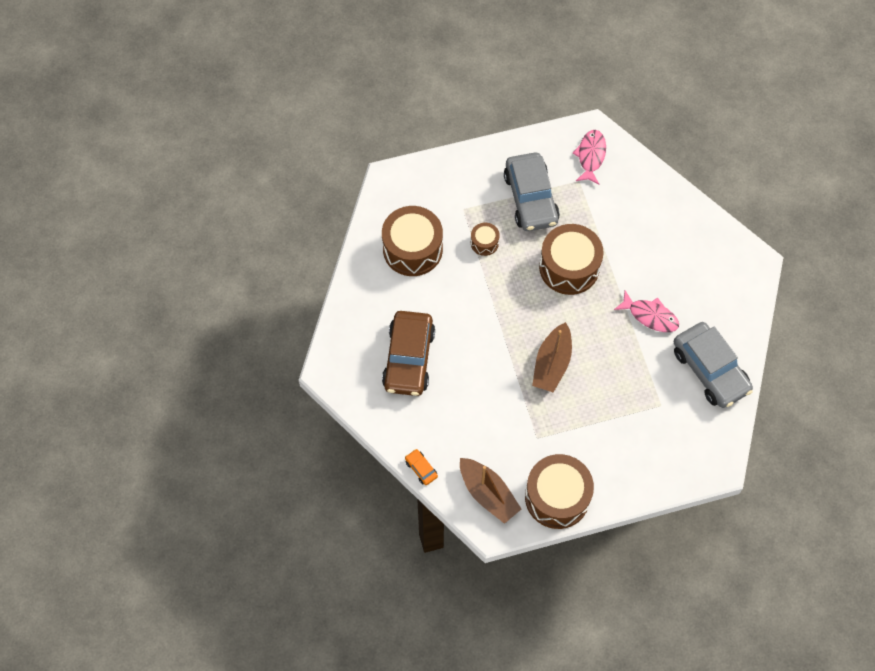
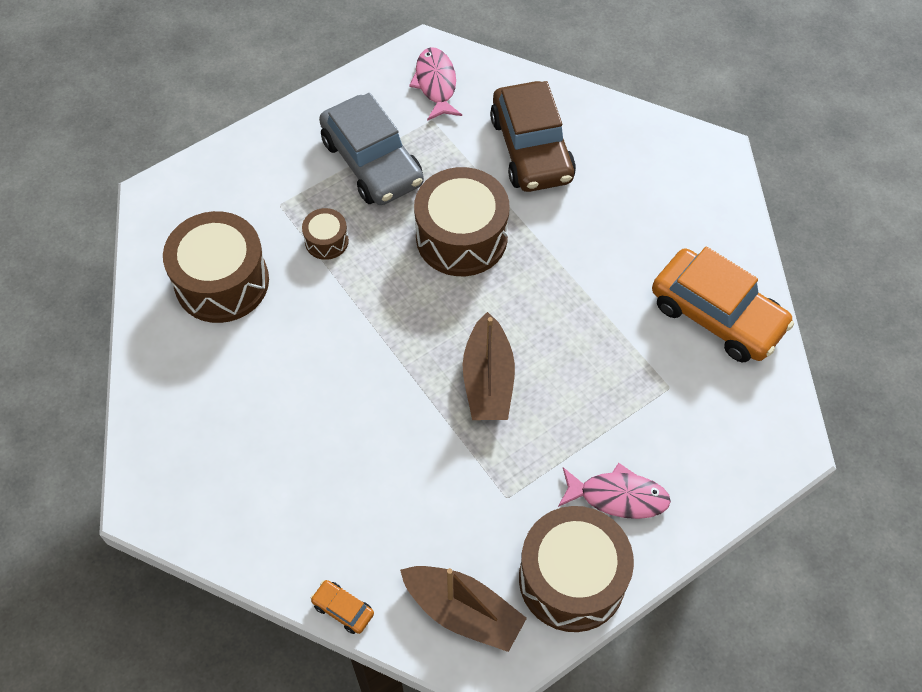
camera: 20 degrees left, 5 degrees down
(409, 359) = (267, 443): brown car -> brown car (531, 149)
(650, 316) = (602, 268): pink fish -> pink fish (618, 496)
(710, 370) = (717, 315): grey car -> orange car

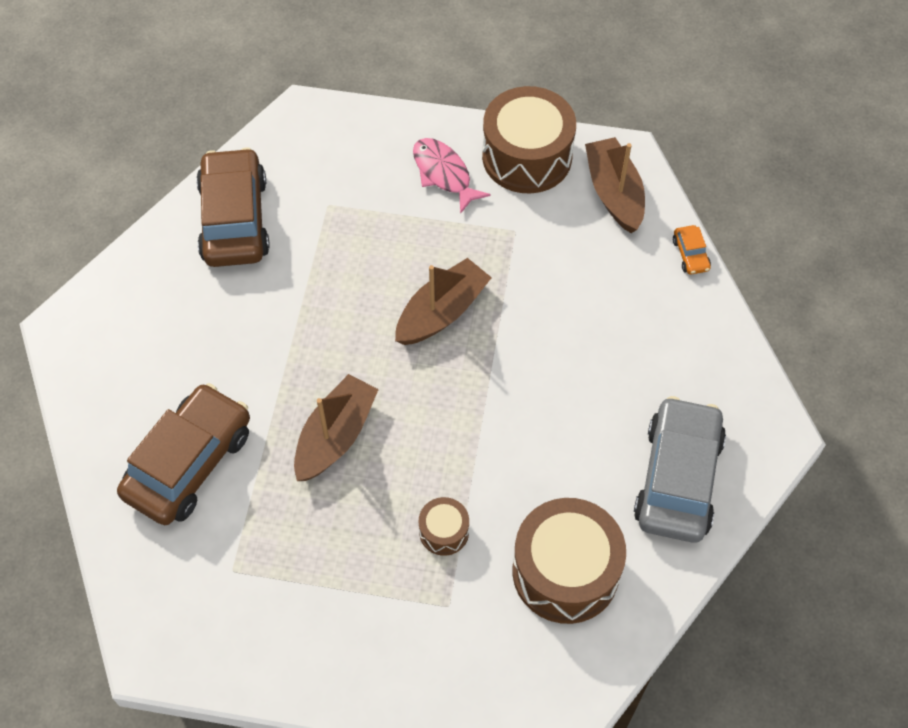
camera: 135 degrees left, 0 degrees up
(372, 162) = (328, 575): grey car -> grey car (677, 478)
(436, 84) = (185, 607): pink fish -> none
(461, 237) = (335, 436): brown drum -> brown boat
(717, 315) = (234, 219): orange car -> brown car

